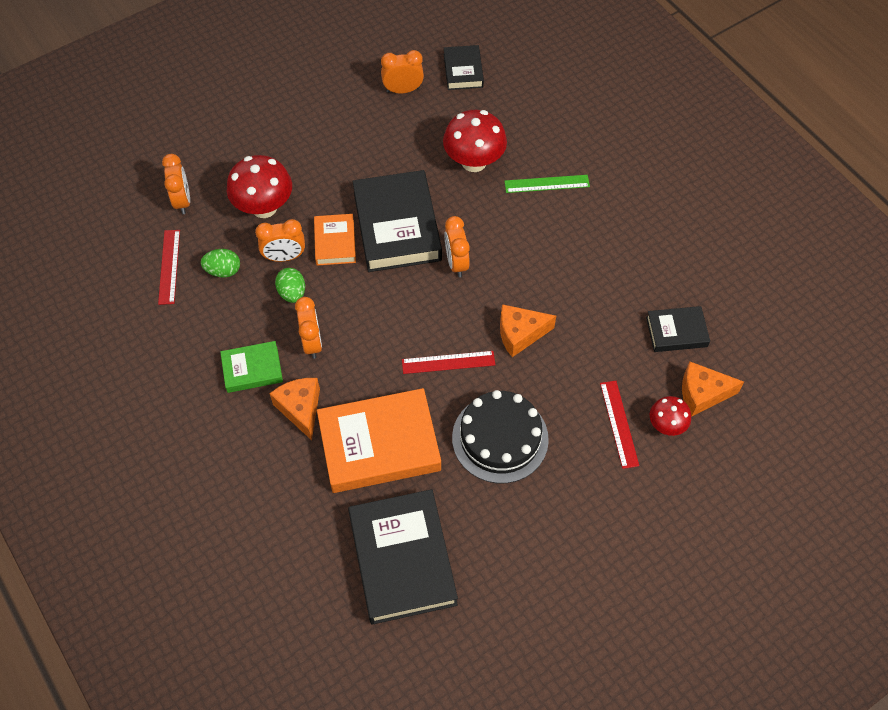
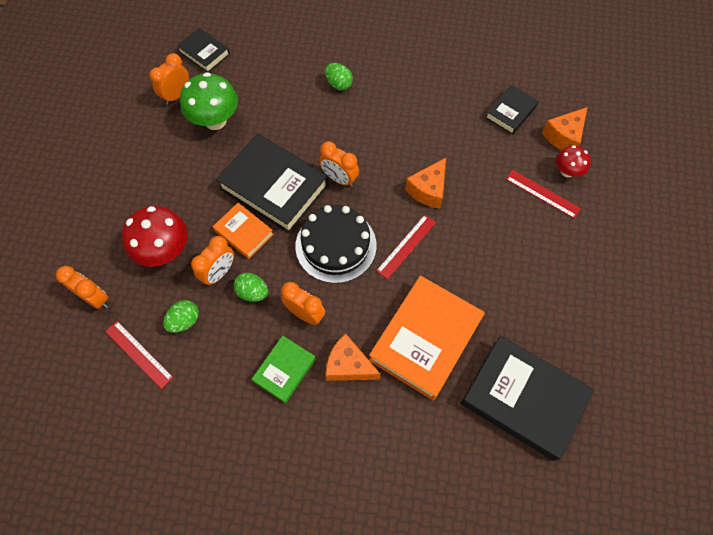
camera: 45 degrees left, 5 degrees up
(410, 135) = (215, 120): none -> green mushroom
(474, 162) = (277, 106): red mushroom -> none
(500, 438) = (490, 265): black cake -> black cake (336, 245)
(547, 184) = (338, 84): green ruler -> green egg

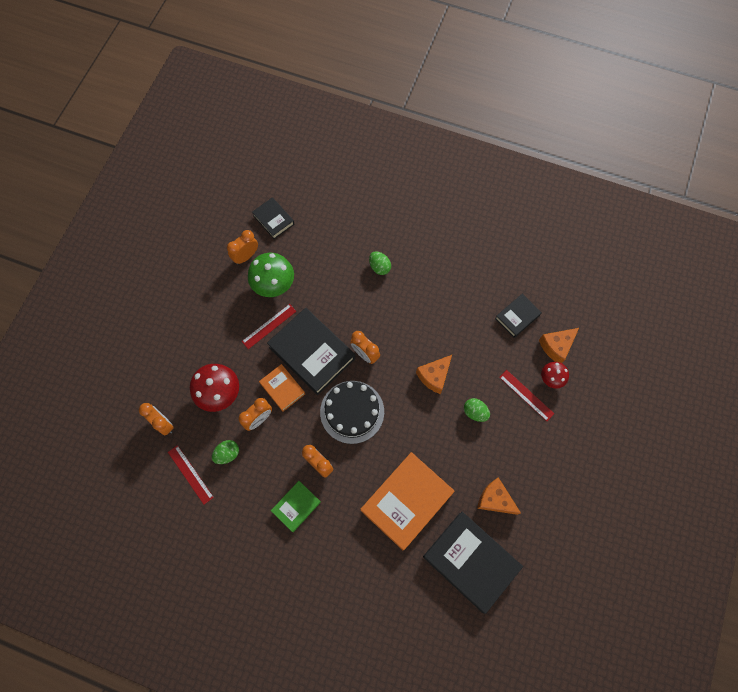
camera: 10 degrees right, 5 degrees up
(253, 292) = (282, 440): green egg -> green egg (475, 412)
(348, 365) = (344, 511): orange cheese -> orange cheese (495, 499)
(406, 246) = (407, 422): red ruler -> red ruler (269, 326)

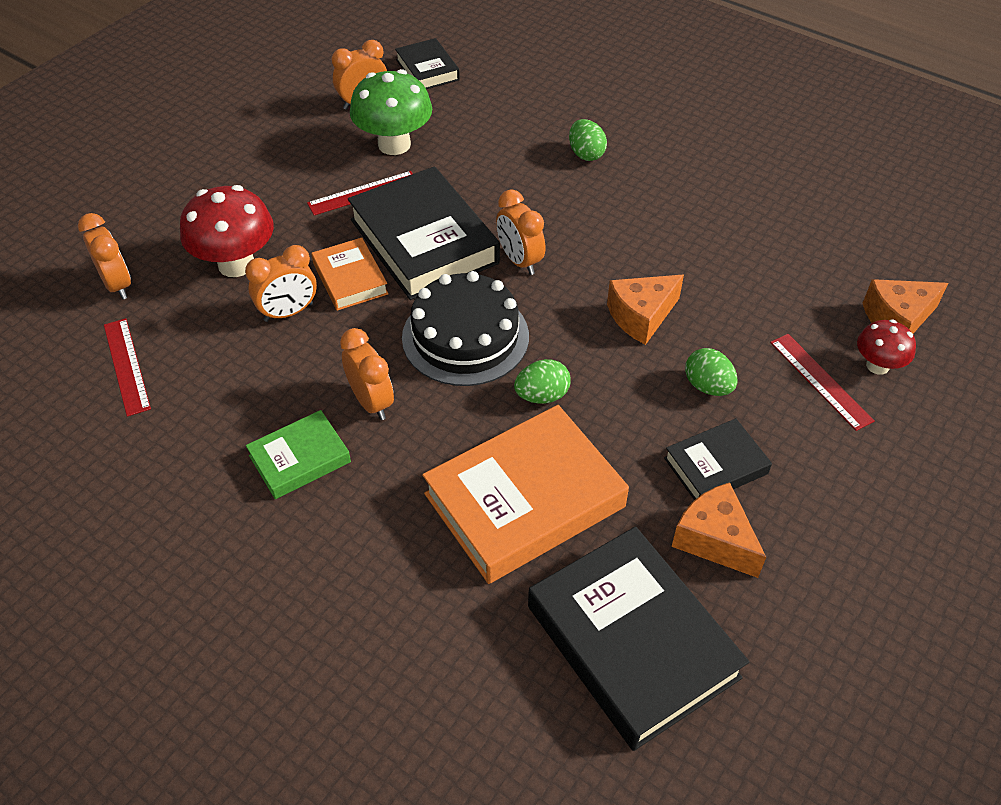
camera: 15 degrees right, 20 degrees down
(227, 454) = (208, 350): green egg -> green egg (542, 395)
(517, 317) = (826, 263): black book -> black book (715, 466)

